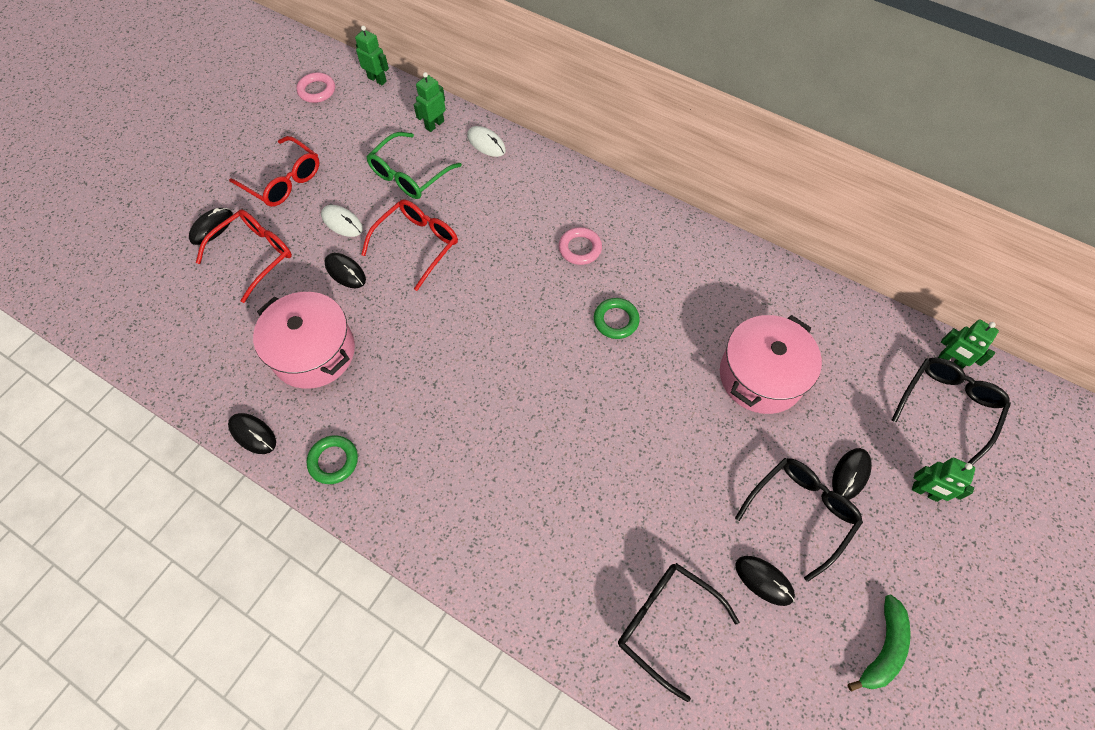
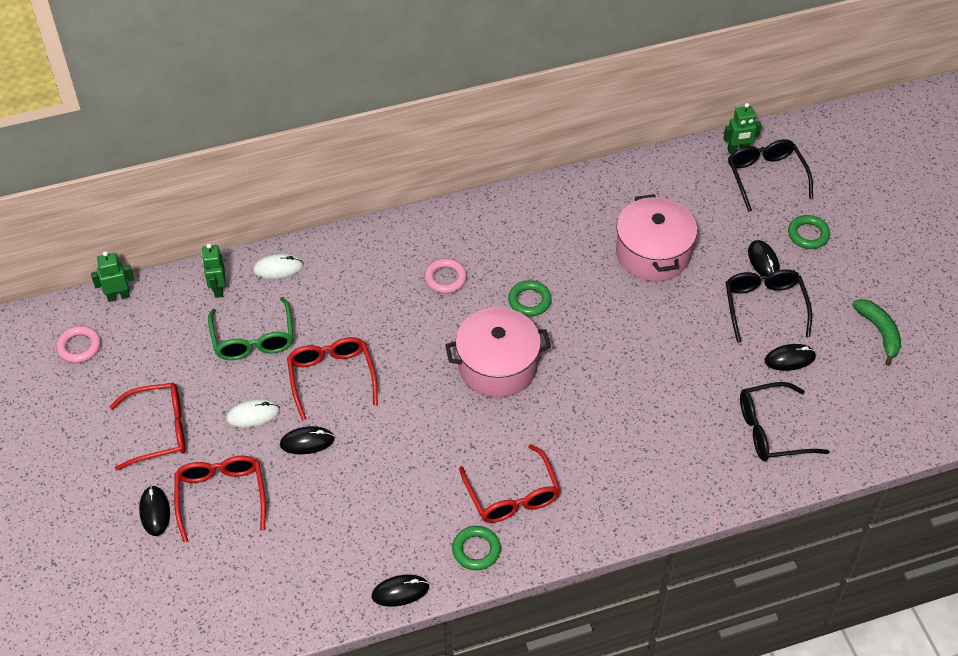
camera: 50 degrees left, 10 degrees down
(313, 352) = (364, 508): pink pot -> pink pot (497, 366)
(409, 449) = (512, 495): none -> red glasses
(925, 492) = (808, 234): green robot -> green ring

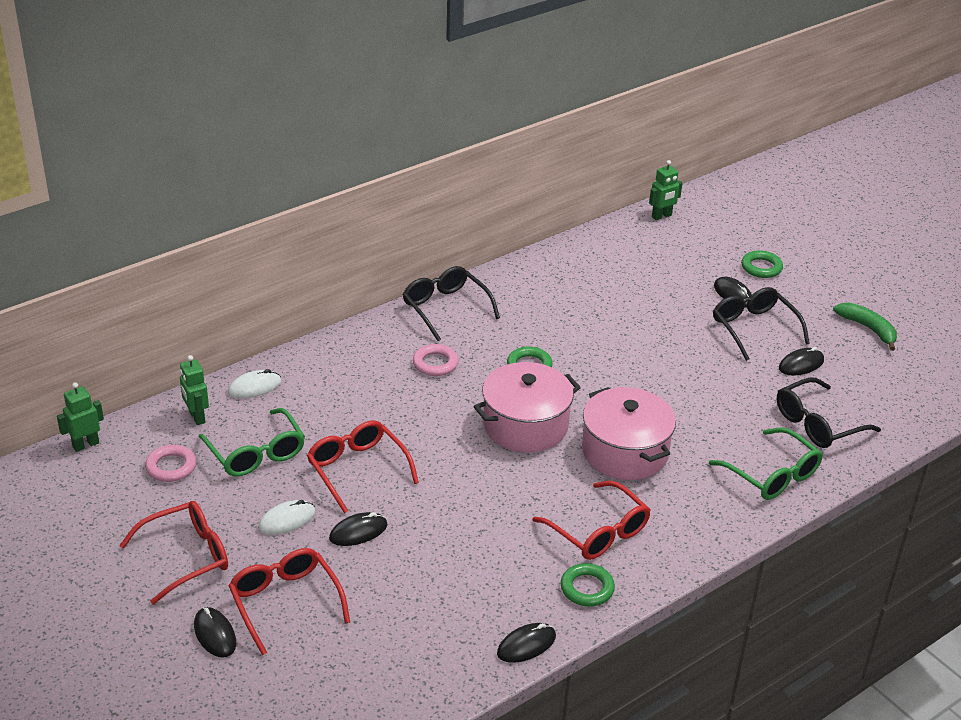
camera: 20 degrees left, 15 degrees down
(79, 347) = (59, 499): pink ring -> pink ring (171, 467)
(653, 253) = (627, 306): pink pot -> pink pot (625, 452)
(699, 476) = (772, 475): none -> green glasses
(765, 177) = (698, 231): black glasses -> black glasses (445, 308)

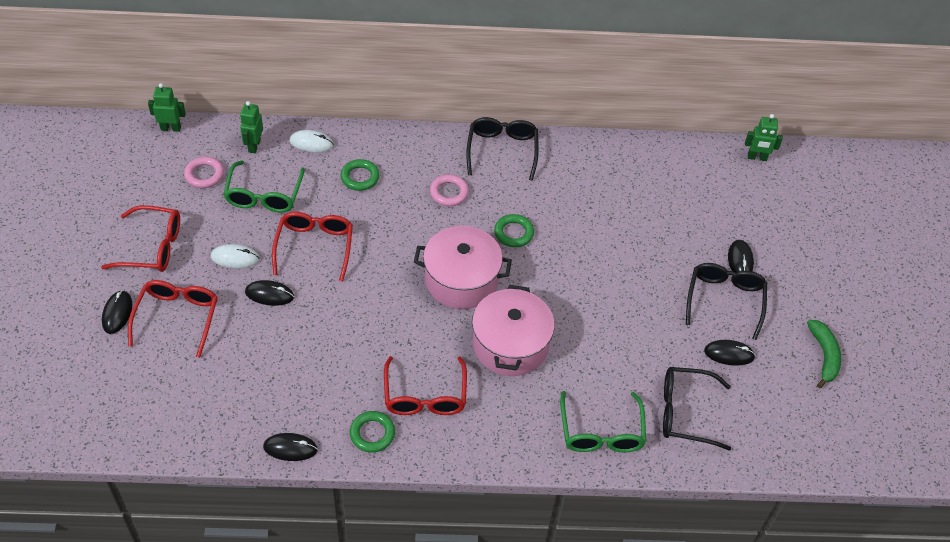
camera: 35 degrees right, 15 degrees up
(761, 267) = (791, 249): green ring -> green ring (360, 177)

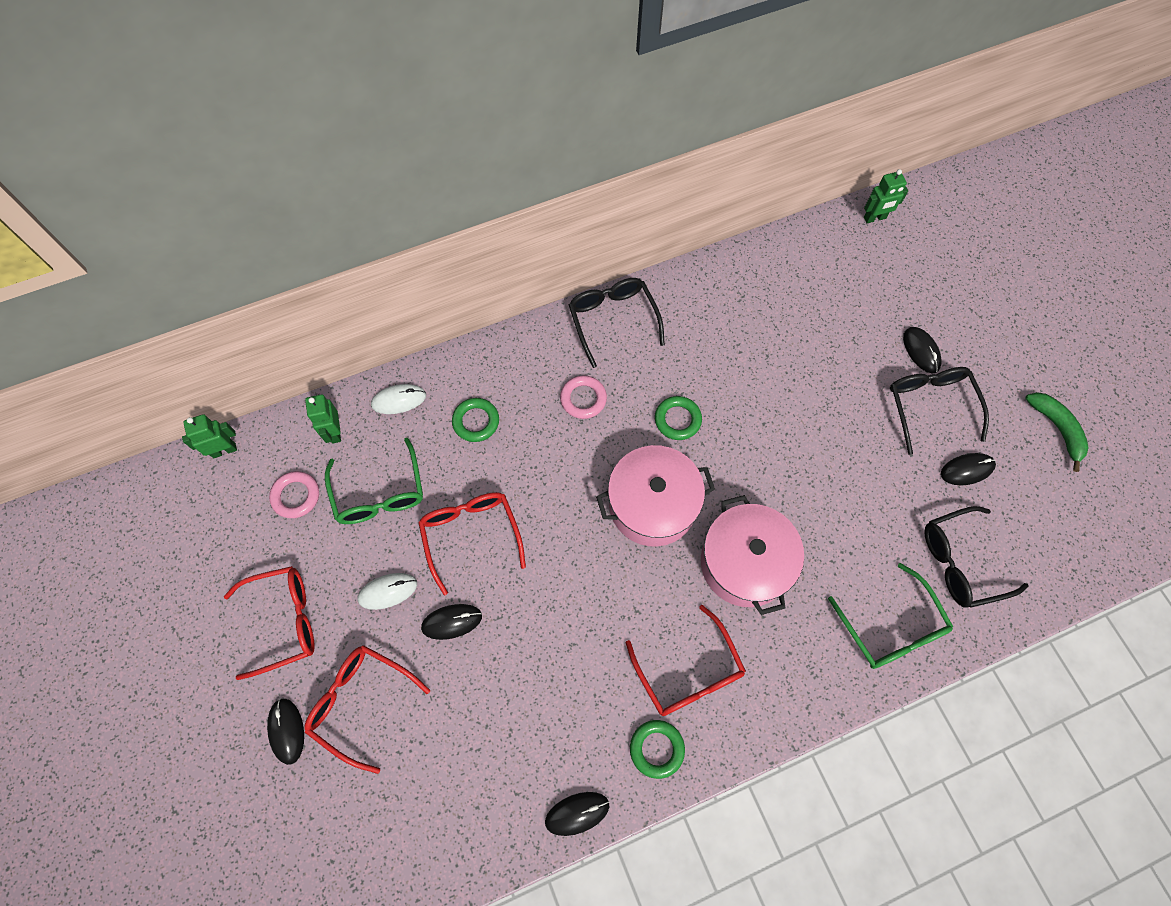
camera: 20 degrees left, 15 degrees up
(177, 317) = (361, 702): red glasses -> red glasses turned 45 degrees counterclockwise

